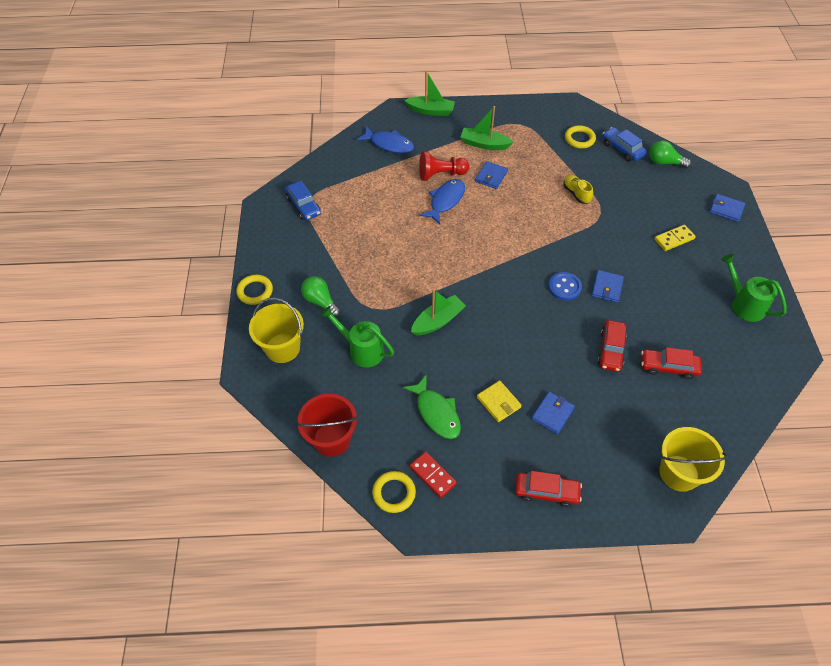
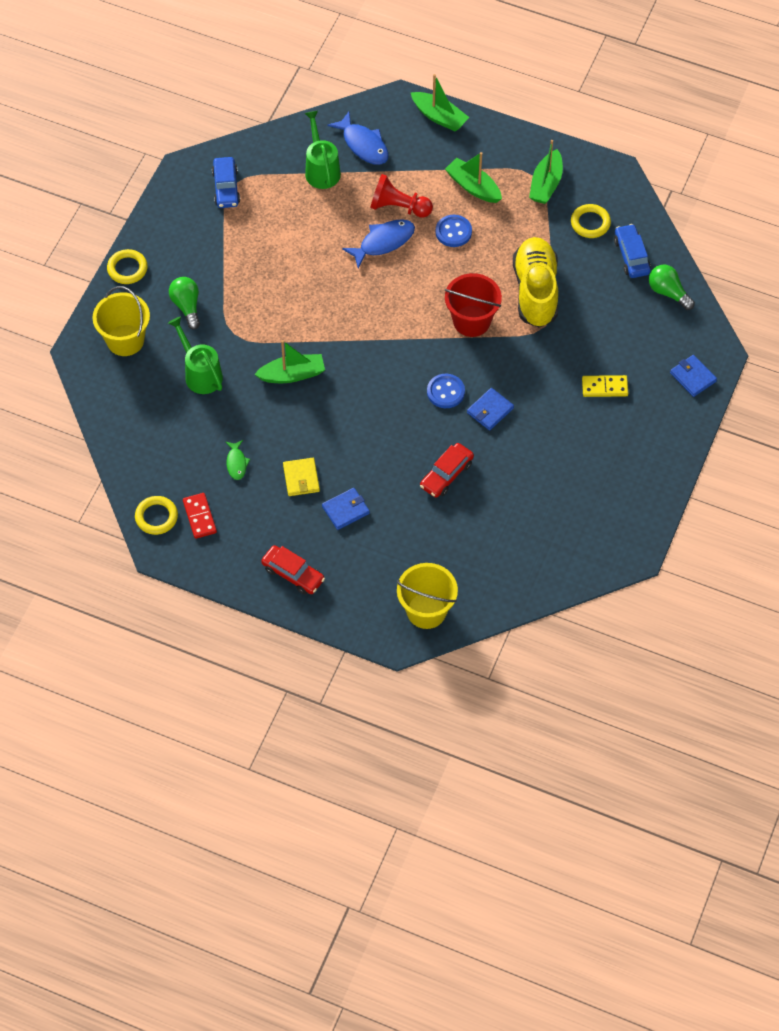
camera: 25 degrees right, 5 degrees up
(331, 439) = (126, 447): red bucket -> red bucket (471, 321)
(436, 412) = (236, 463): green fish -> green fish, size x0.57
(491, 176) = (453, 232): blue wallet -> blue button
(532, 126) = (546, 184): none -> green boat
(576, 194) = (535, 291): yellow shoe -> yellow shoe, size x2.13
(668, 367) = (492, 515): red car -> none
(743, 304) = (622, 486): green watering can -> green watering can (321, 169)

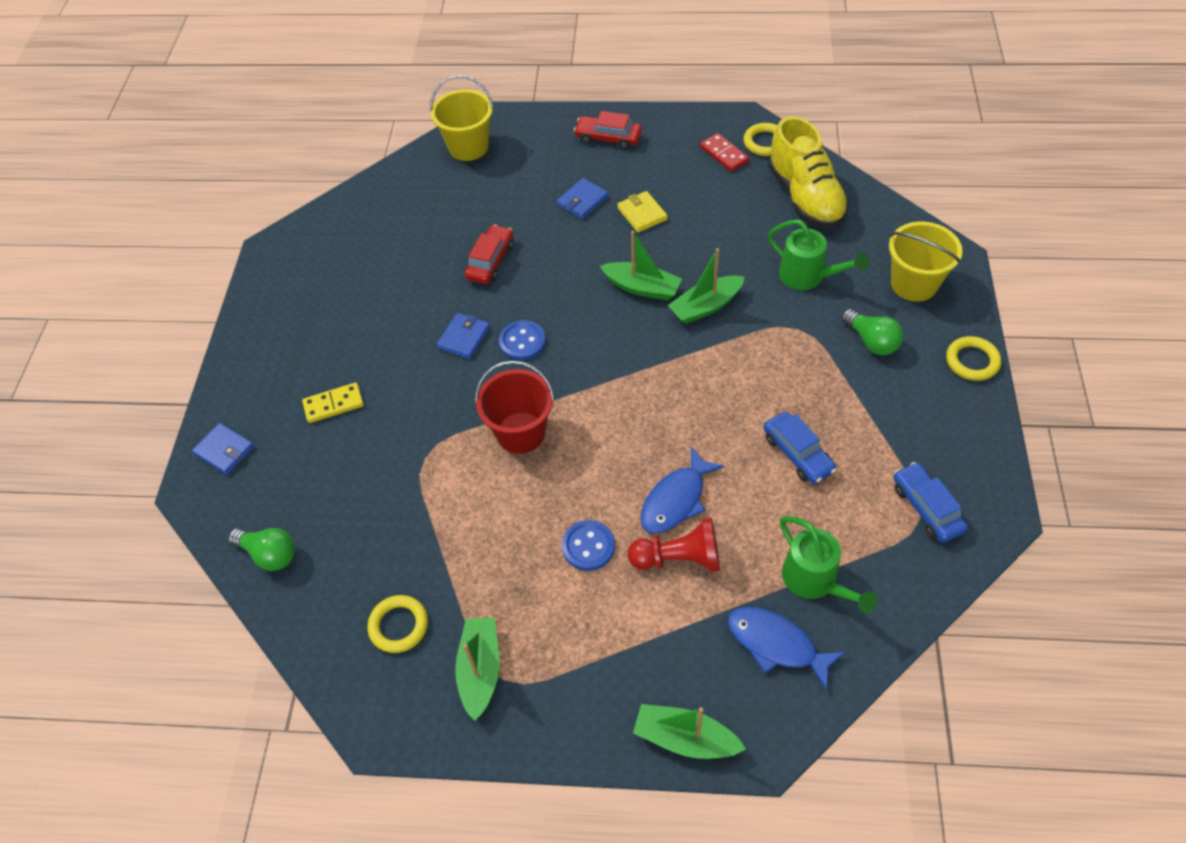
camera: 165 degrees right, 5 degrees down
(236, 463) = (716, 207): green fish -> none
(473, 187) = (586, 628): green boat -> green boat (642, 287)
(535, 291) = (450, 498): yellow shoe -> yellow shoe (805, 197)
(631, 256) = (329, 592): blue car -> blue car (797, 453)

